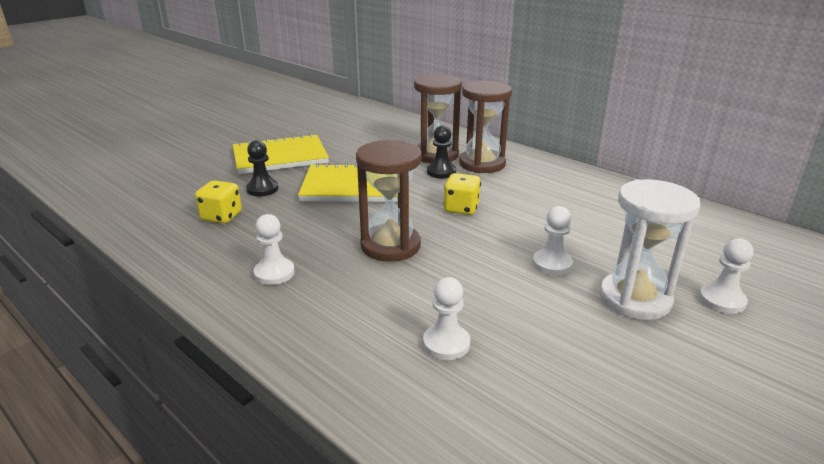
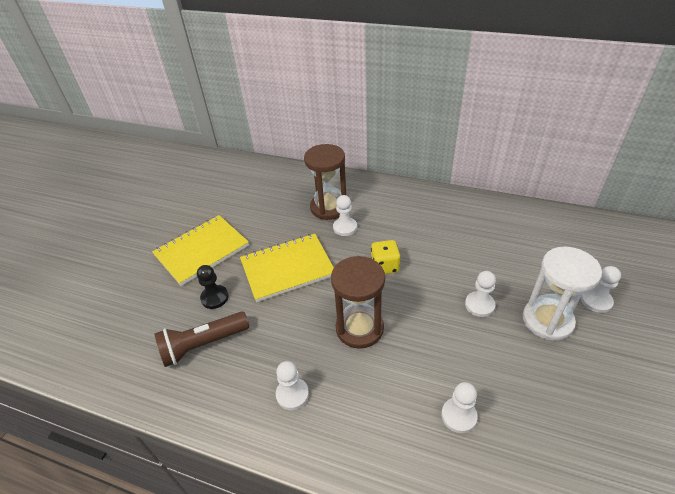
camera: 20 degrees left, 15 degrees up
(221, 216) = (203, 344): yellow dice -> brown flashlight
(441, 172) = (345, 227): black pawn -> white pawn
(482, 164) = (369, 207): brown hourglass -> none

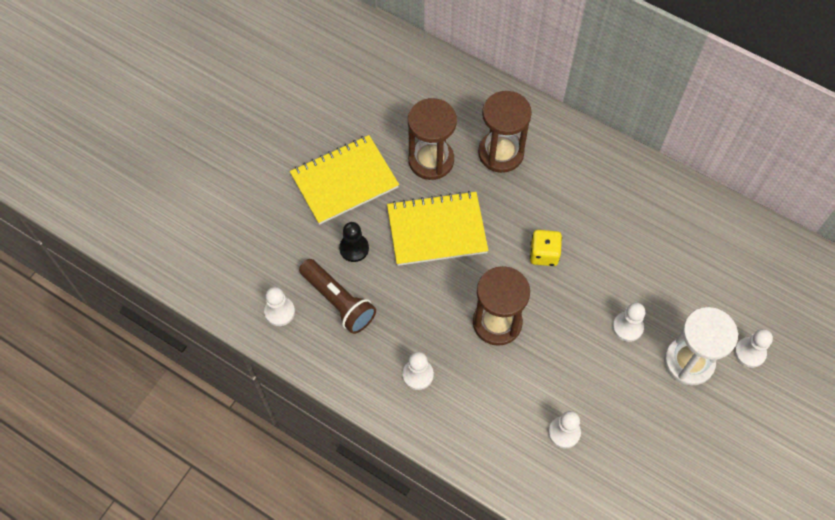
camera: 10 degrees right, 20 degrees up
(203, 344) = (338, 301): brown flashlight -> brown flashlight turned 120 degrees counterclockwise
(273, 223) = (431, 160): none -> brown hourglass
(345, 227) = (513, 188): white pawn -> white pawn (279, 312)

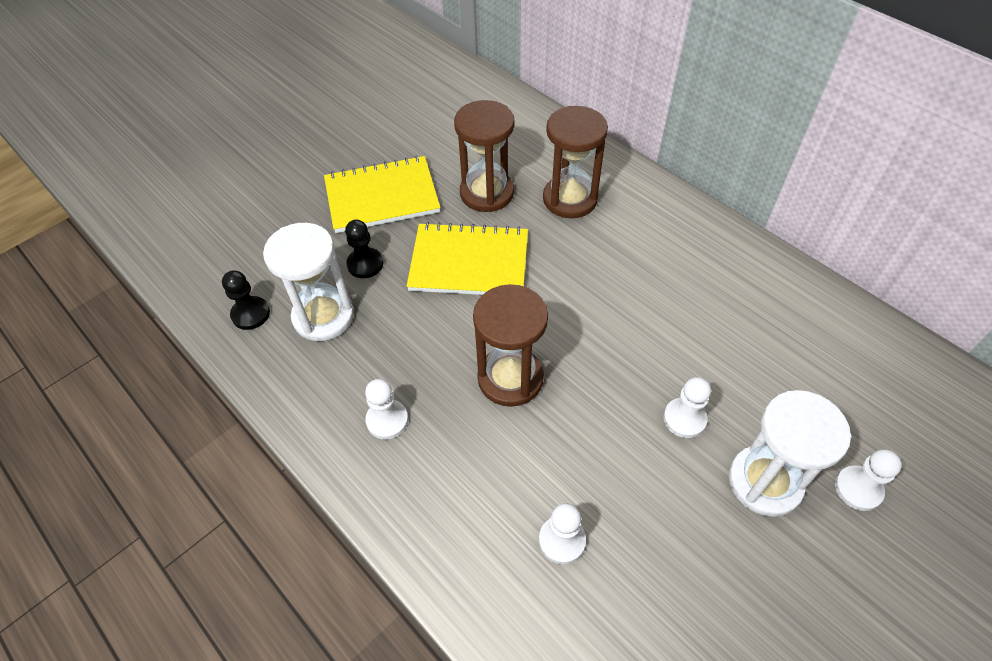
camera: 15 degrees right, 10 degrees down
(279, 312) = (250, 314): white pawn -> black pawn
(338, 301) = (323, 316): brown flashlight -> white hourglass
(544, 254) = (593, 311): yellow dice -> none

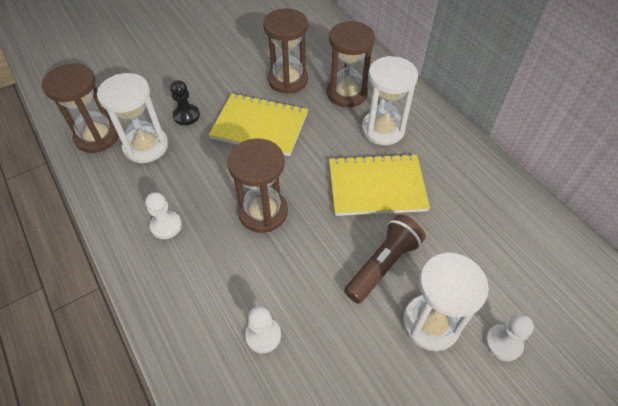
camera: 10 degrees right, 0 degrees up
(250, 314) = (97, 136): black pawn -> brown hourglass
(382, 196) = (213, 71): yellow notebook -> yellow notebook (376, 186)
(631, 240) = (383, 129): none -> white hourglass
(684, 419) = (383, 265): white pawn -> brown flashlight

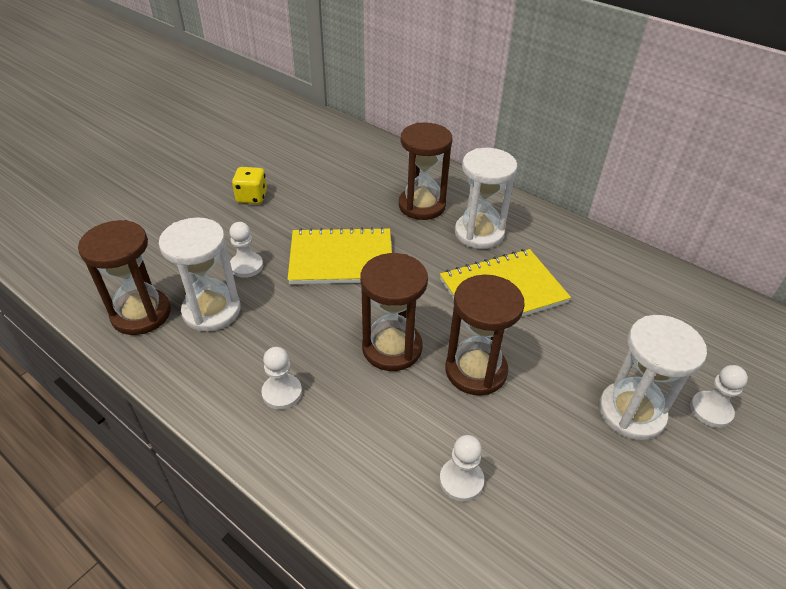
camera: 20 degrees left, 10 degrees down
(186, 115) = (246, 266): black pawn -> white pawn
(216, 57) = (252, 197): none -> yellow dice
(288, 80) = (349, 205): brown hourglass -> brown hourglass (476, 370)
(383, 265) = (552, 367): brown flashlight -> none

